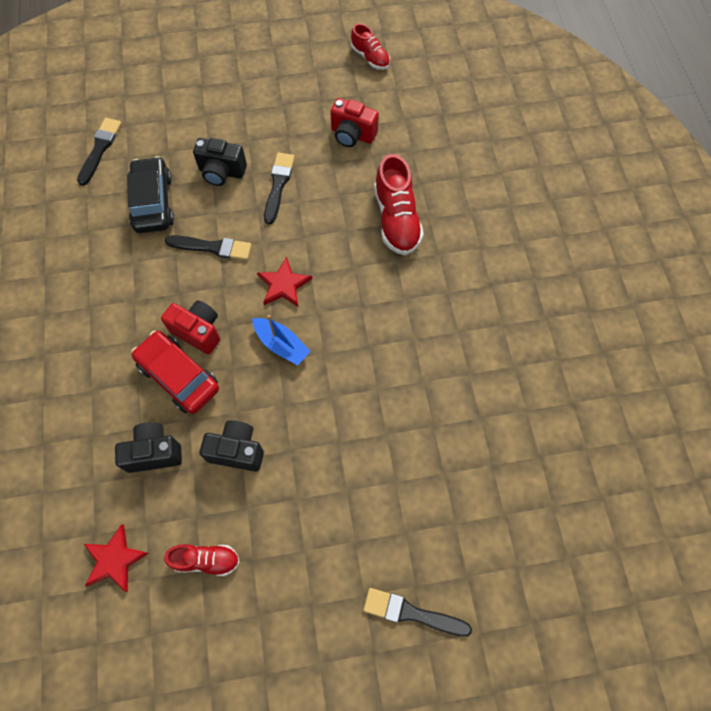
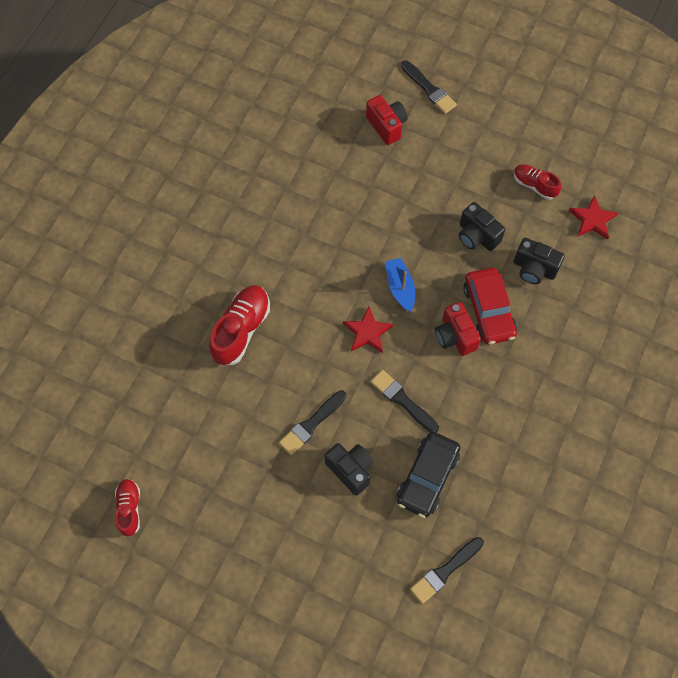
camera: 145 degrees left, 0 degrees up
(352, 135) = (213, 433): red camera -> red camera (387, 126)

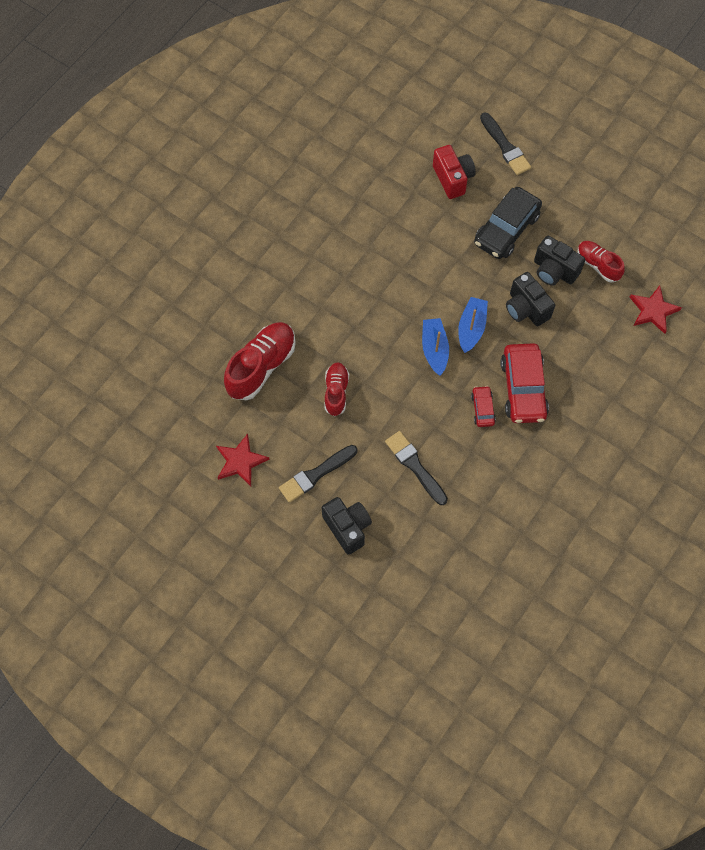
camera: 10 degrees right, 0 degrees up
(129, 509) = (115, 528): red shoe -> red shoe (336, 392)
(367, 332) = (391, 390): red star -> red star (240, 461)
(427, 477) = (425, 549): black car -> black car (506, 229)
(430, 262) = (471, 328): none -> blue boat
(445, 571) = (425, 647): black brush -> none
(455, 336) = (482, 409): red camera -> red car
(534, 269) = (580, 352): black camera -> black camera (554, 271)

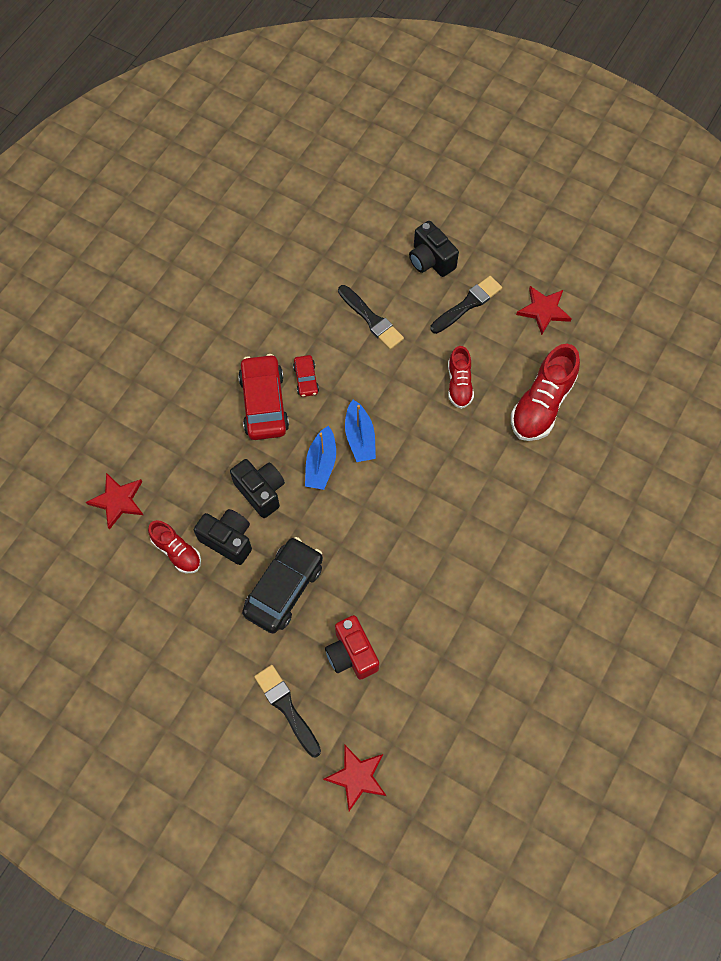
camera: 175 degrees right, 0 degrees up
(453, 100) = (357, 777): none -> red star

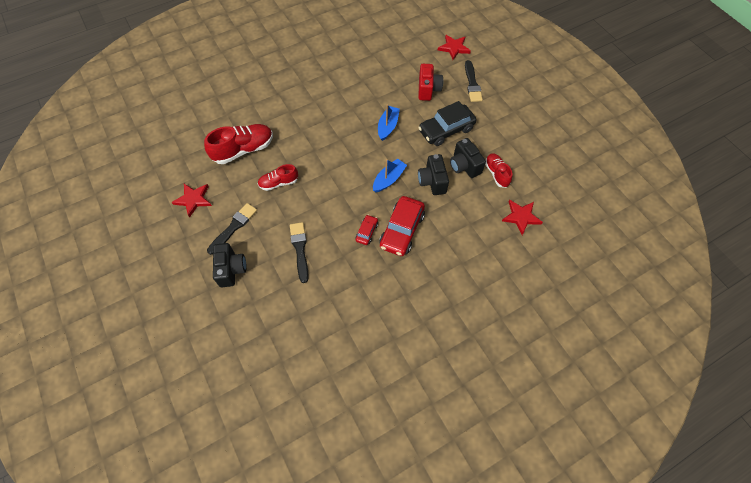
camera: 150 degrees left, 5 degrees down
(360, 437) = (357, 182): blue boat -> blue boat (388, 126)
(459, 384) = (279, 183): red shoe -> red shoe turned 135 degrees counterclockwise
(467, 304) = (234, 227): black brush -> black brush turned 135 degrees clockwise

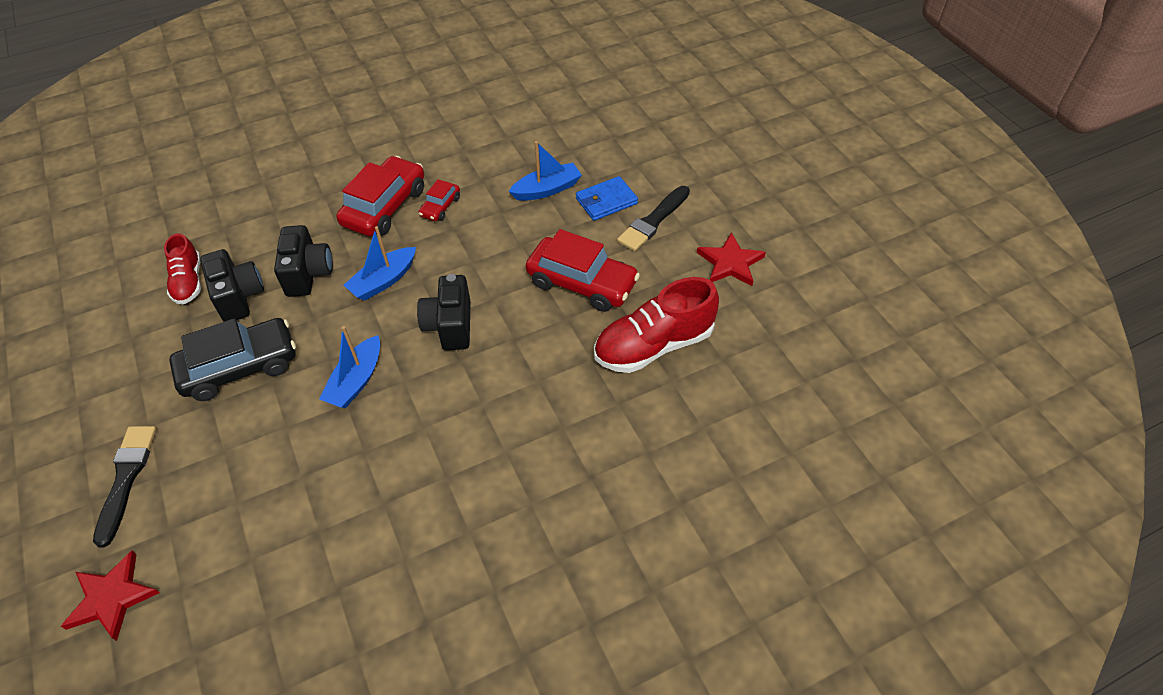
camera: 175 degrees left, 10 degrees down
(231, 269) = (648, 170): black camera -> black camera (450, 326)
(262, 241) = (606, 201): none -> blue wallet
(279, 183) = (582, 283): red shoe -> red car
(300, 249) = (547, 189): black brush -> blue boat
(428, 89) = (236, 467): red camera -> none
(521, 217) = (189, 217): red star -> none

